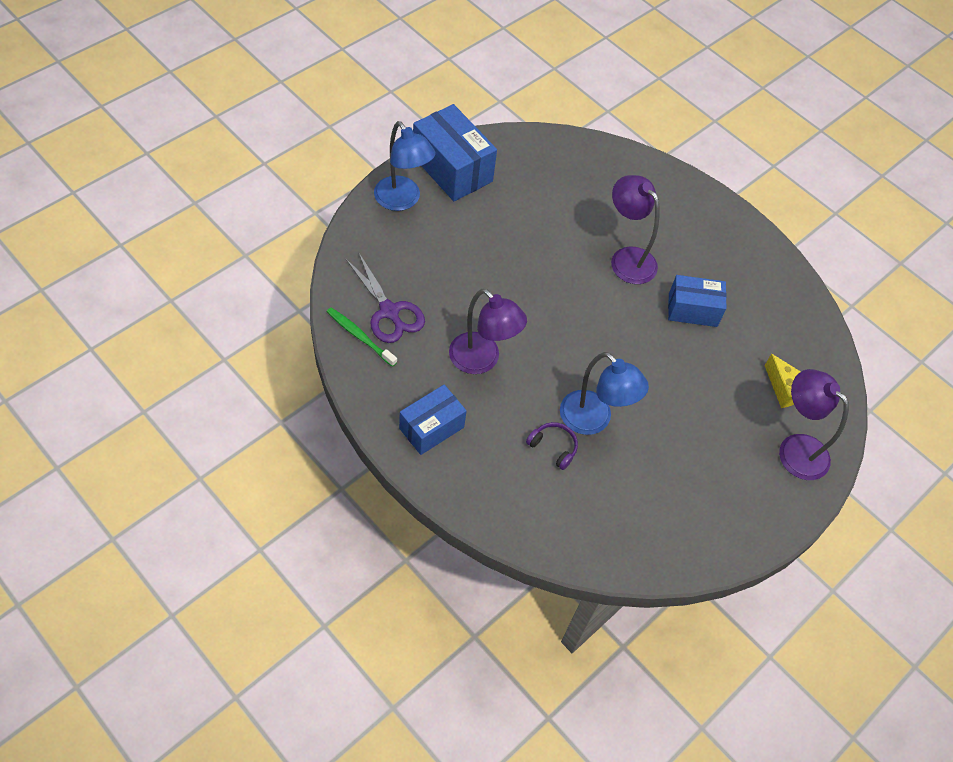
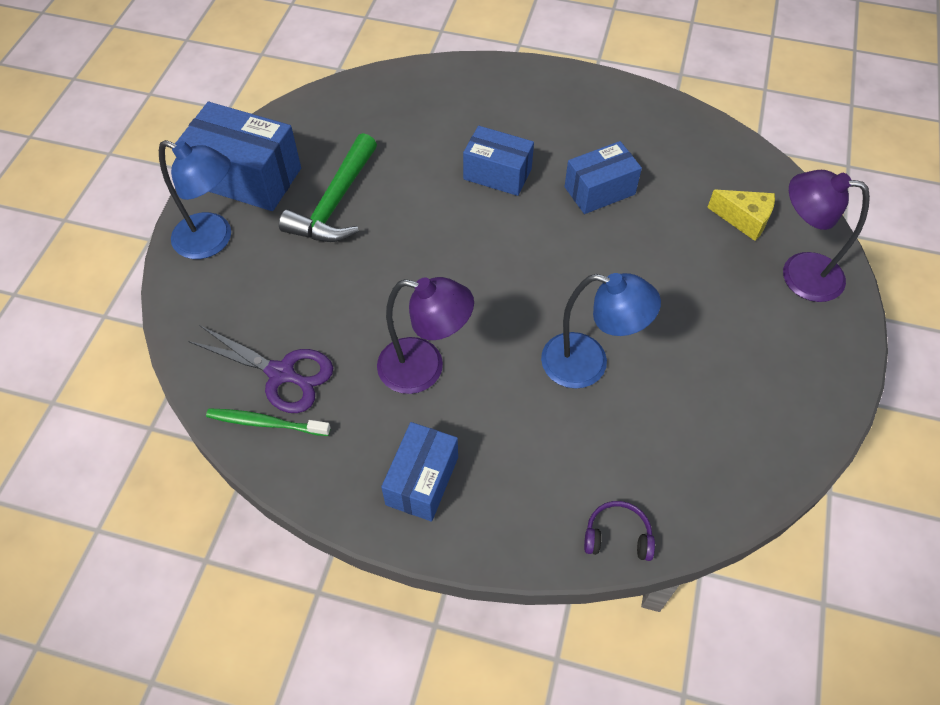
camera: 25 degrees left, 0 degrees up
(498, 218) = (335, 203): none -> green hammer
(553, 447) = (569, 419): purple headphones -> purple headphones (617, 536)
(627, 258) = (497, 174): purple lamp -> blue box

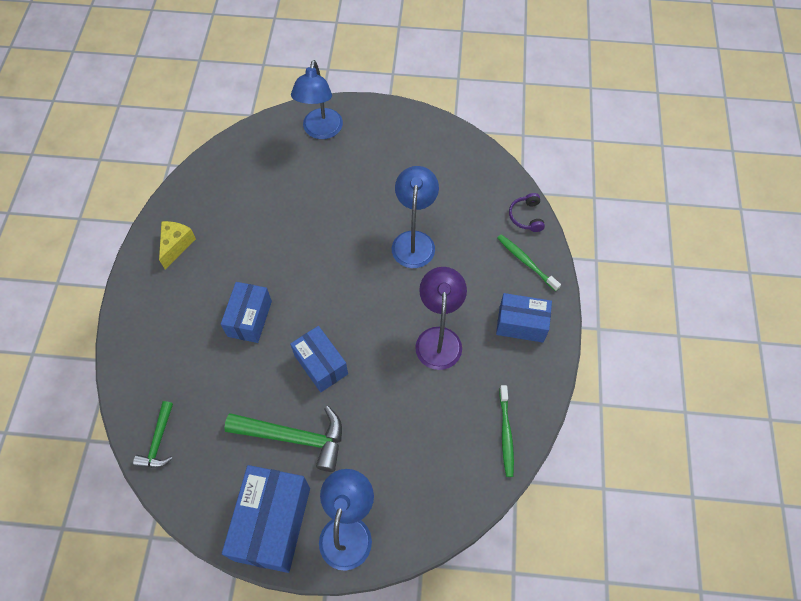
camera: 100 degrees left, 5 degrees up
(281, 374) = (464, 434): purple scissors -> none
(367, 94) = (158, 442): none -> green hammer
(529, 514) = (526, 262): none -> green toothbrush
(599, 190) = (260, 247): blue box -> blue box (321, 364)
(744, 220) = (278, 159): yellow cheese -> yellow cheese (176, 245)
(799, 273) = (321, 131): purple lamp -> blue lamp

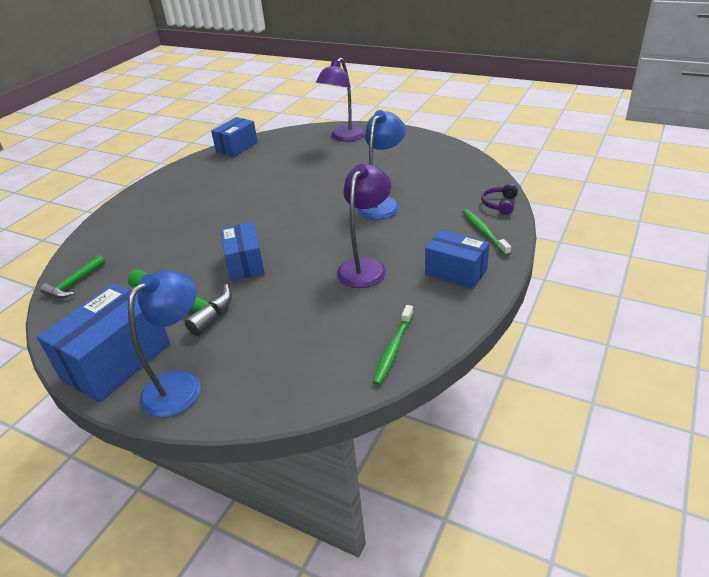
camera: 25 degrees right, 25 degrees down
(176, 245) = (187, 179): yellow cheese -> none
(249, 318) = (208, 226): blue box -> blue box (237, 147)
(321, 131) = (344, 137): blue lamp -> purple lamp

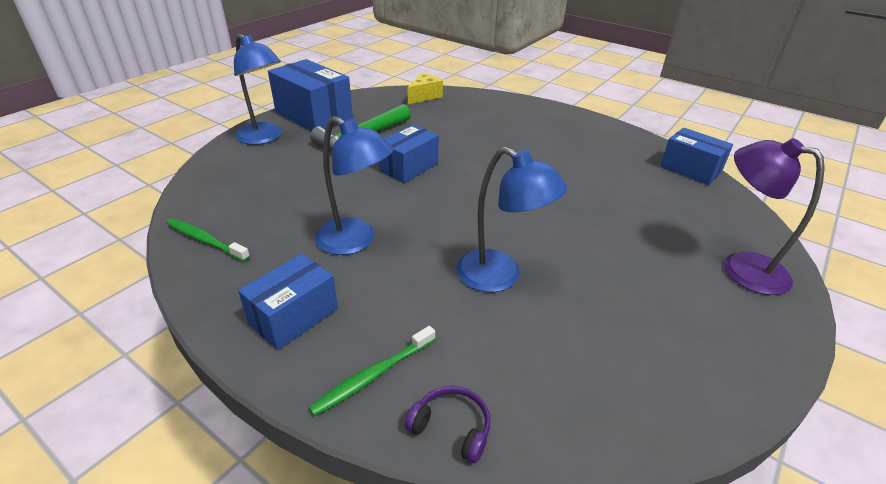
camera: 95 degrees right, 0 degrees up
(74, 283) = (424, 96): green hammer -> yellow cheese
(245, 263) = (409, 167): blue box -> blue box turned 45 degrees counterclockwise
(365, 266) = (355, 241): purple lamp -> blue lamp
(484, 232) = (373, 375): green toothbrush -> green toothbrush turned 150 degrees clockwise

